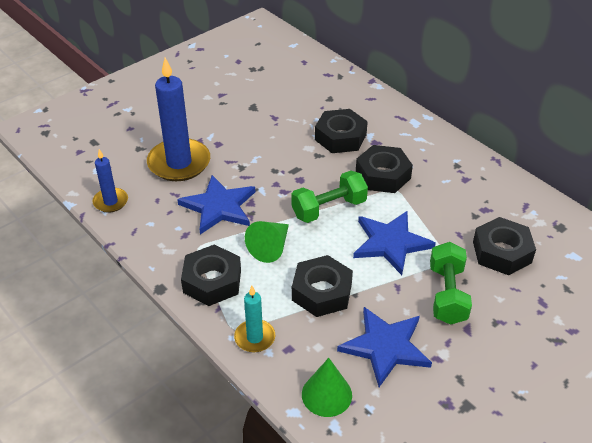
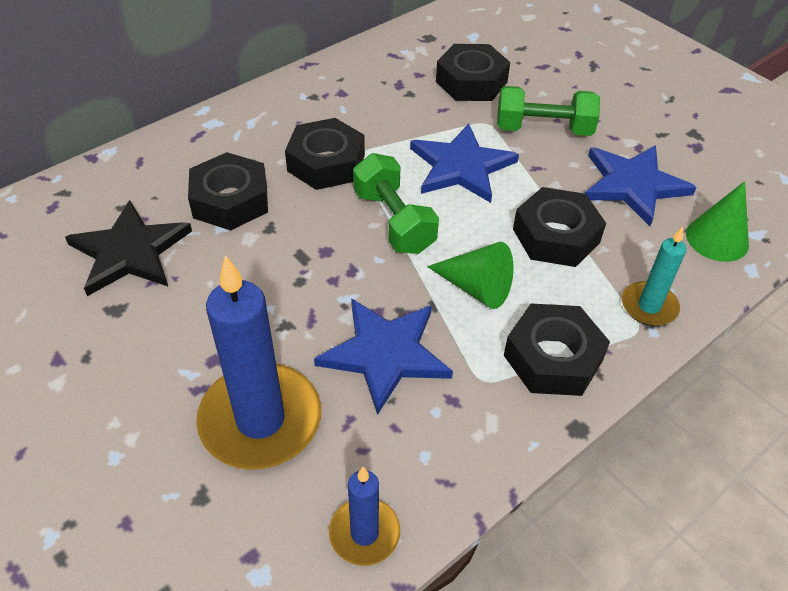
camera: 90 degrees left, 5 degrees up
(294, 105) = (129, 252): none -> black star

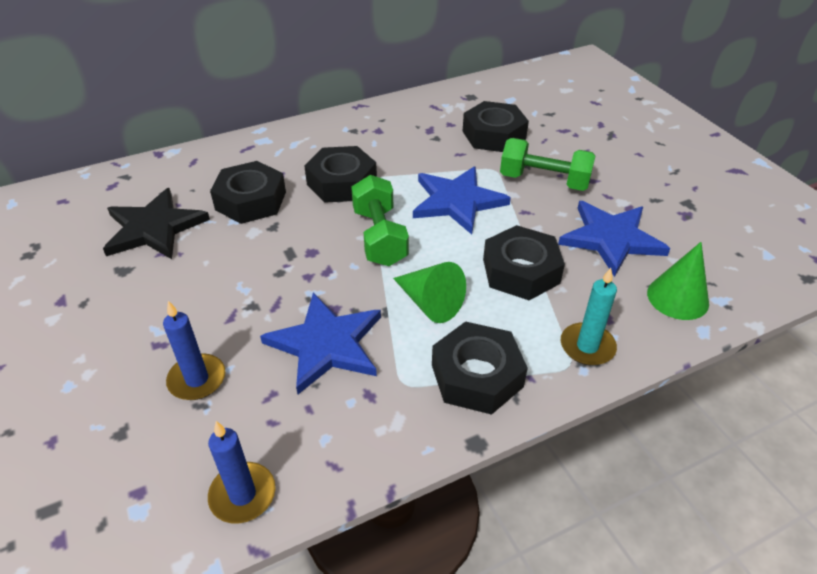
camera: 15 degrees right, 5 degrees down
(260, 420) = (197, 379): blue candle -> blue candle, size x0.53

